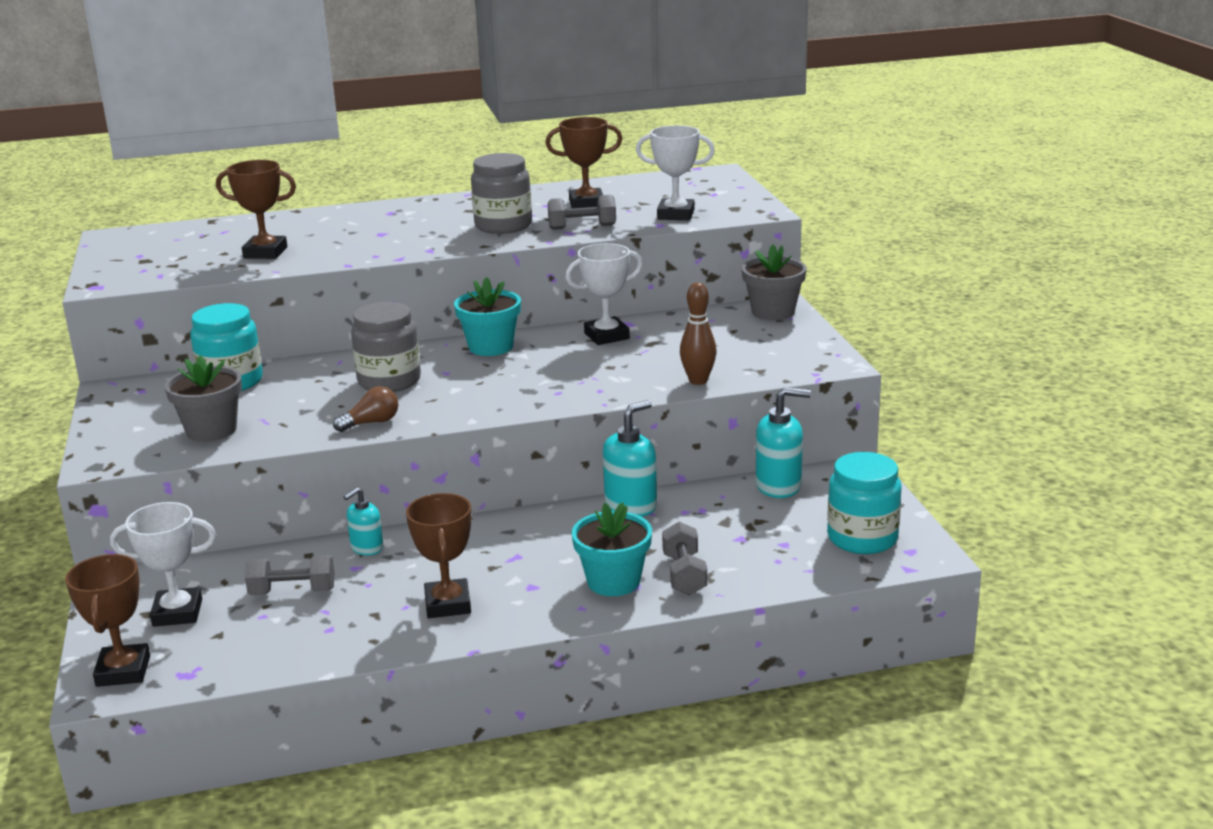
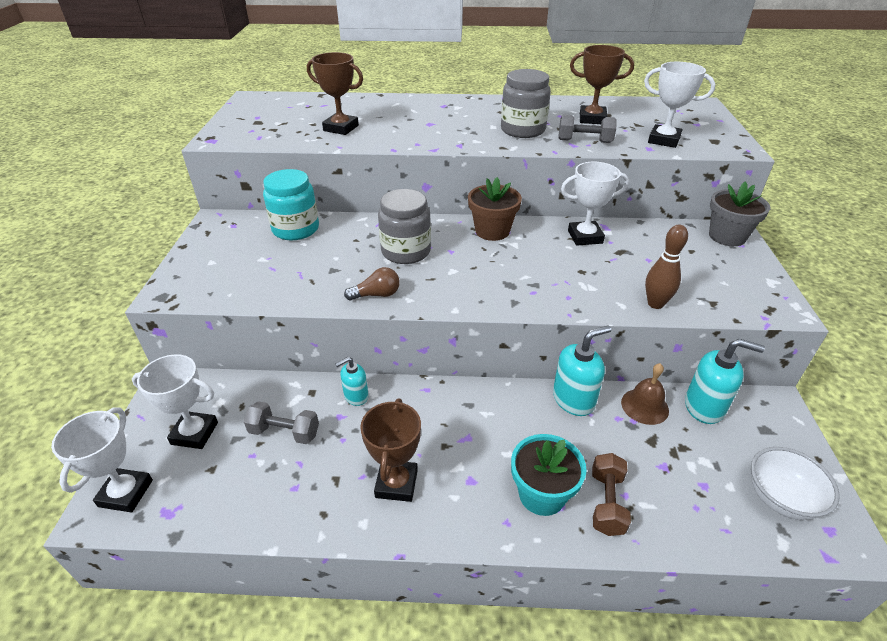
camera: 15 degrees right, 15 degrees up
(123, 671) = (126, 493): brown trophy -> white trophy
(211, 430) = (259, 276): grey flower pot -> none
(491, 347) = (492, 231): turquoise flower pot -> brown flower pot
(684, 574) = (606, 503): grey dumbbell -> brown dumbbell
(713, 497) = (644, 406): none -> brown bell
(862, 538) = (781, 498): turquoise jar -> white bowl

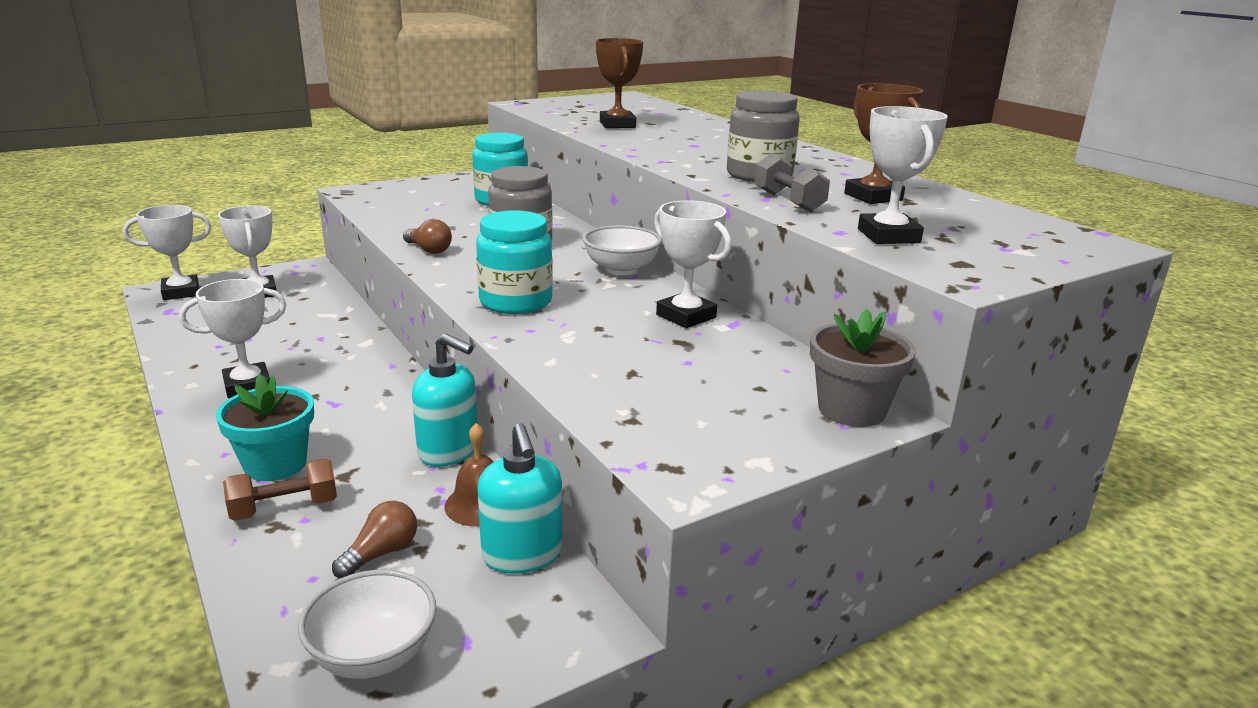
camera: 55 degrees right, 15 degrees down
(284, 432) = (282, 322): grey dumbbell -> none
(356, 396) = (353, 336): turquoise soap dispenser -> none
(396, 483) = (247, 386): brown trophy -> white trophy
(492, 231) = (621, 269): brown flower pot -> white bowl
(517, 288) = (516, 302): none -> turquoise jar
(655, 304) = (578, 381): brown bowling pin -> none
(681, 467) = (381, 553): none -> brown light bulb

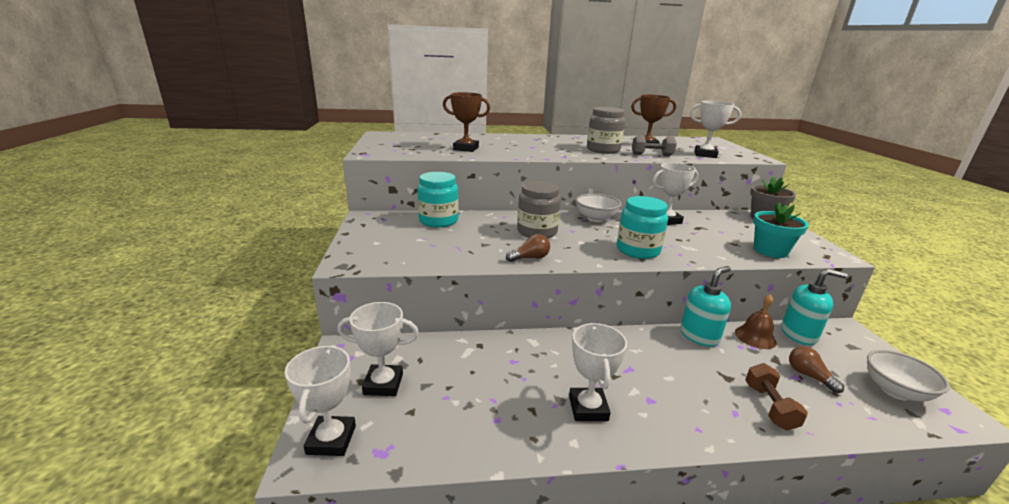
camera: 65 degrees left, 0 degrees up
(275, 464) = (714, 405): turquoise flower pot -> turquoise flower pot (770, 251)

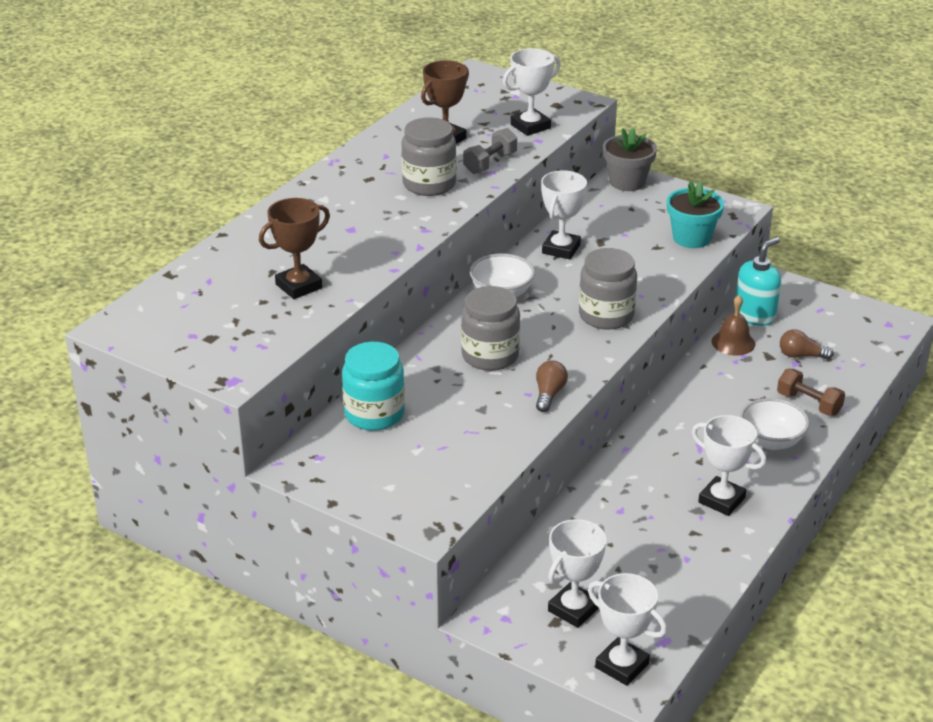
camera: 50 degrees left, 10 degrees up
(638, 250) = (606, 315): turquoise jar -> grey jar
(699, 336) = (699, 373): turquoise soap dispenser -> none
(895, 391) = (854, 328): white bowl -> white bowl (771, 441)

